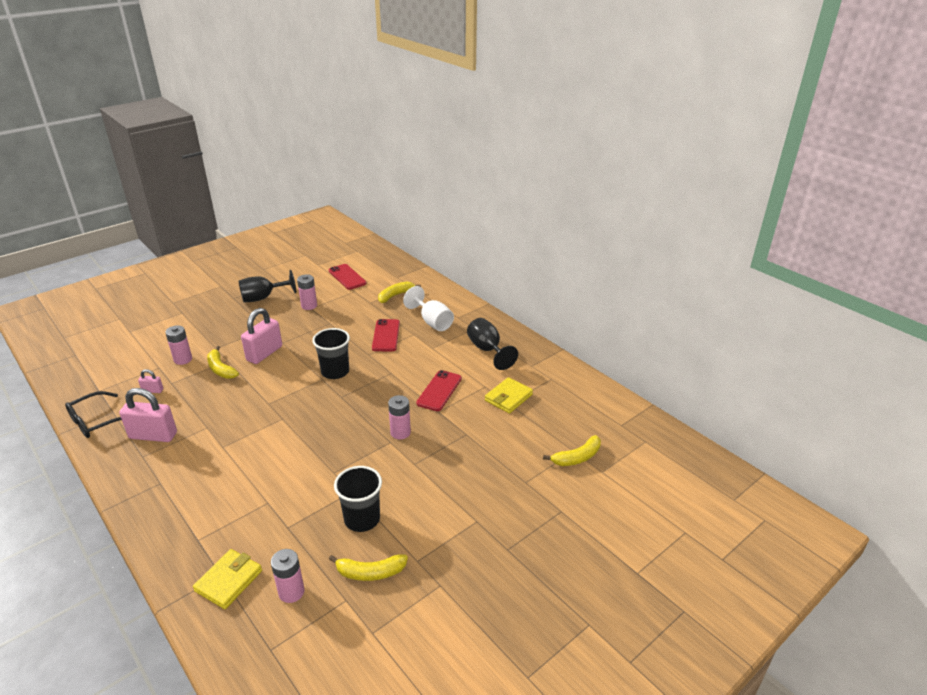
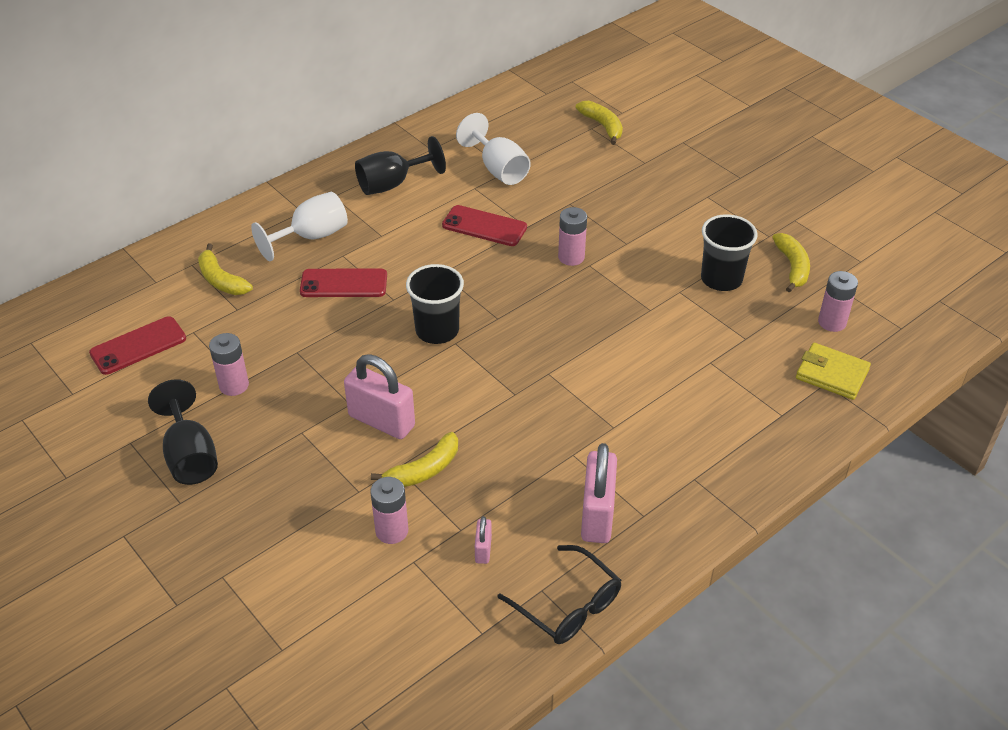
camera: 90 degrees left, 10 degrees up
(508, 397) = (498, 169): yellow wallet -> white goblet

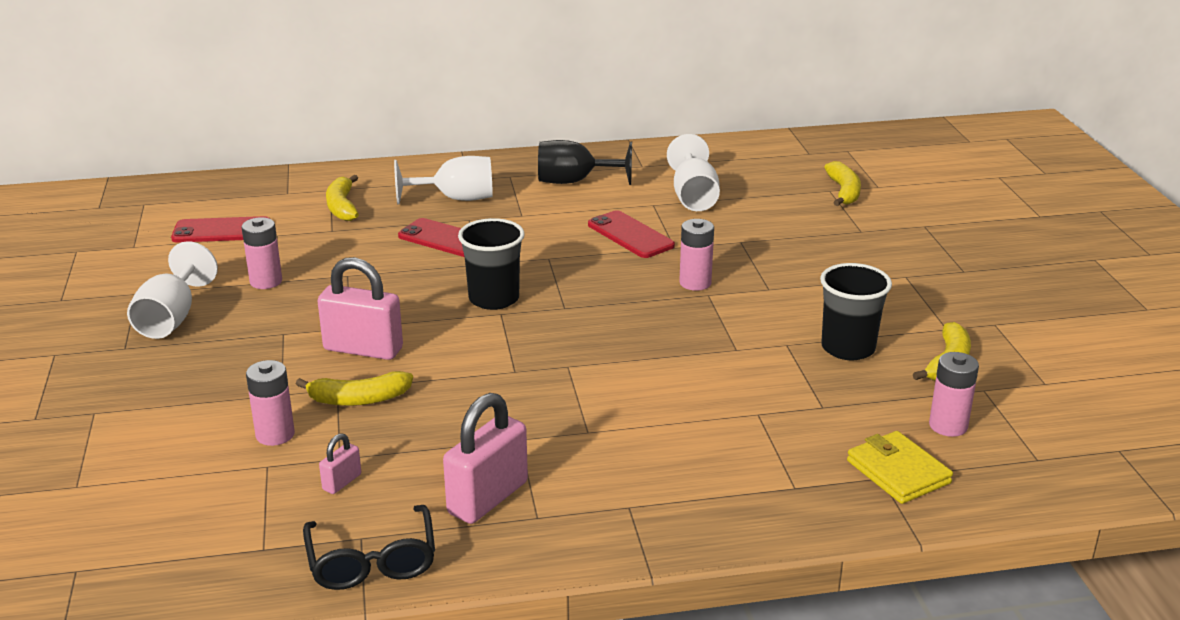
camera: 30 degrees right, 15 degrees down
(190, 456) = (171, 318): black goblet -> white goblet
(381, 421) = (363, 349): pink padlock -> pink padlock turned 45 degrees counterclockwise

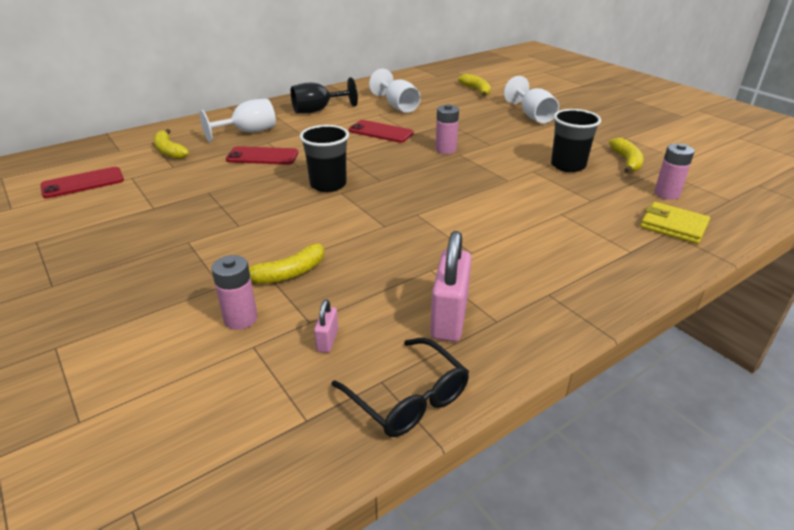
camera: 25 degrees left, 5 degrees up
(171, 318) = (81, 252): white goblet -> white goblet (532, 116)
(266, 281) = (146, 209): pink battery -> none
(363, 349) = (261, 237): pink padlock -> none

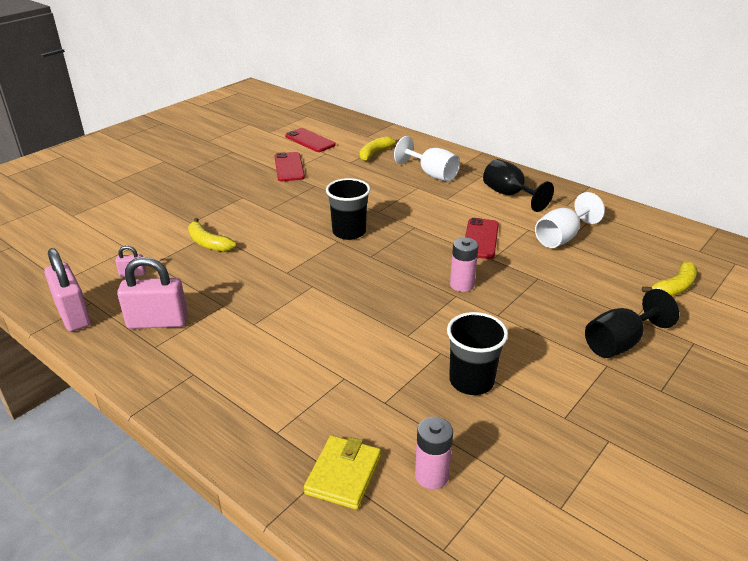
camera: 75 degrees right, 0 degrees up
(240, 319) = (155, 238): pink battery -> none
(262, 156) = (387, 191): red phone -> red phone (289, 167)
(408, 398) = (73, 315): black glasses -> pink padlock
(532, 116) = (619, 343): white goblet -> black goblet
(626, 161) = (516, 438): yellow banana -> none

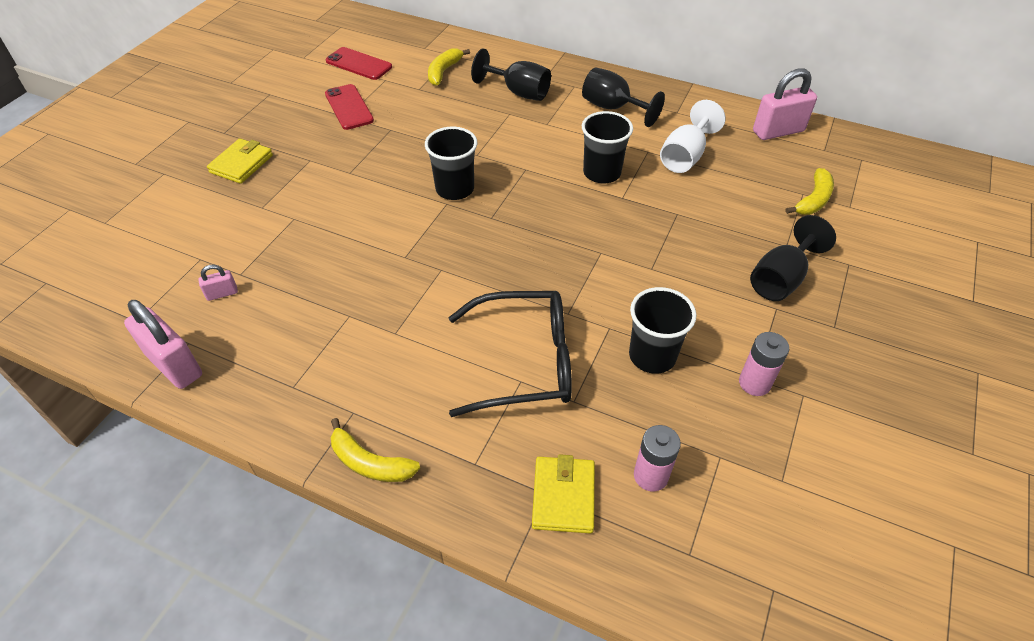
camera: 15 degrees left, 15 degrees up
(158, 322) = (282, 353): pink padlock -> pink padlock (778, 131)
(189, 192) = (241, 164): none -> yellow wallet
(208, 243) = (296, 233): yellow banana -> yellow banana (370, 462)
(353, 364) = (524, 362): none -> black glasses
(432, 174) = (519, 92): white goblet -> black goblet
(462, 285) = (602, 237): pink battery -> pink battery (754, 383)
(480, 239) = (602, 173): red phone -> black cup

